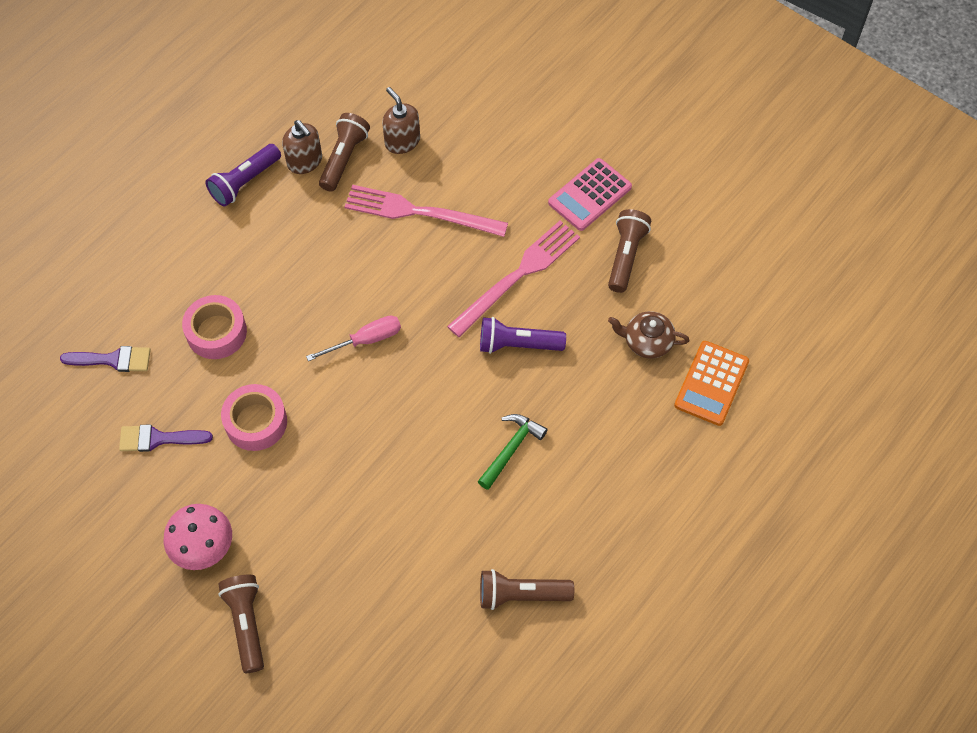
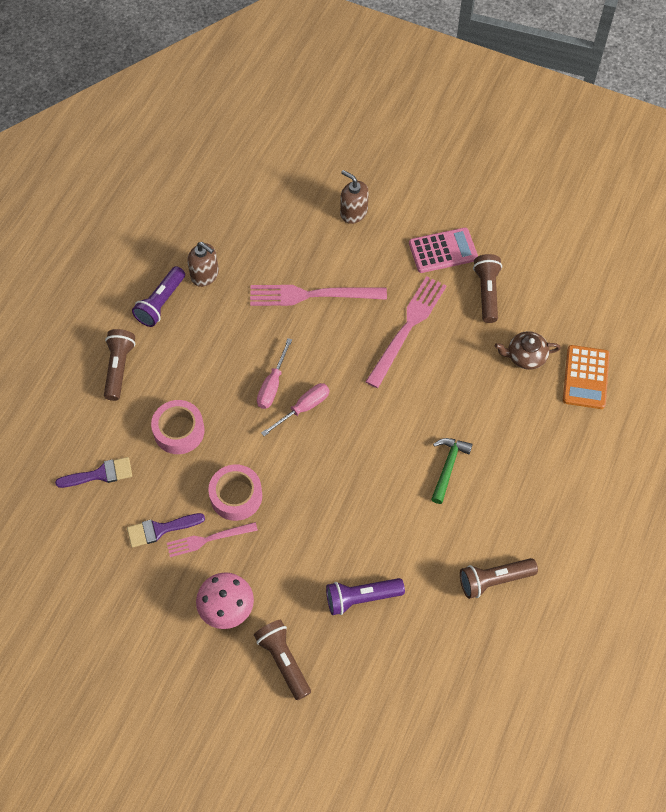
camera: 15 degrees left, 0 degrees up
(208, 463) = (208, 539): none -> pink fork
(340, 305) = (273, 385): none -> pink screwdriver
(344, 158) = (236, 265): brown flashlight -> brown flashlight (119, 368)
(402, 141) = (279, 241): brown soap dispenser -> brown soap dispenser (353, 212)
(517, 344) = (425, 383): purple flashlight -> purple flashlight (361, 598)
(590, 195) = (443, 251): pink calculator -> pink calculator turned 135 degrees counterclockwise

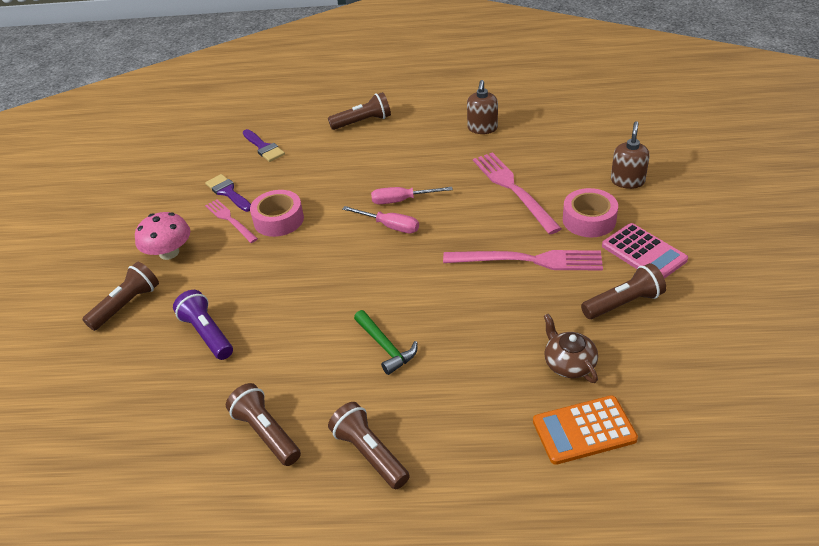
camera: 70 degrees right, 20 degrees down
(161, 303) = (437, 118): purple flashlight -> none
(179, 431) = (324, 169): pink tape -> pink tape (589, 220)
(448, 467) = (385, 347): green hammer -> green hammer turned 60 degrees clockwise
(545, 516) = (369, 453): none -> brown flashlight

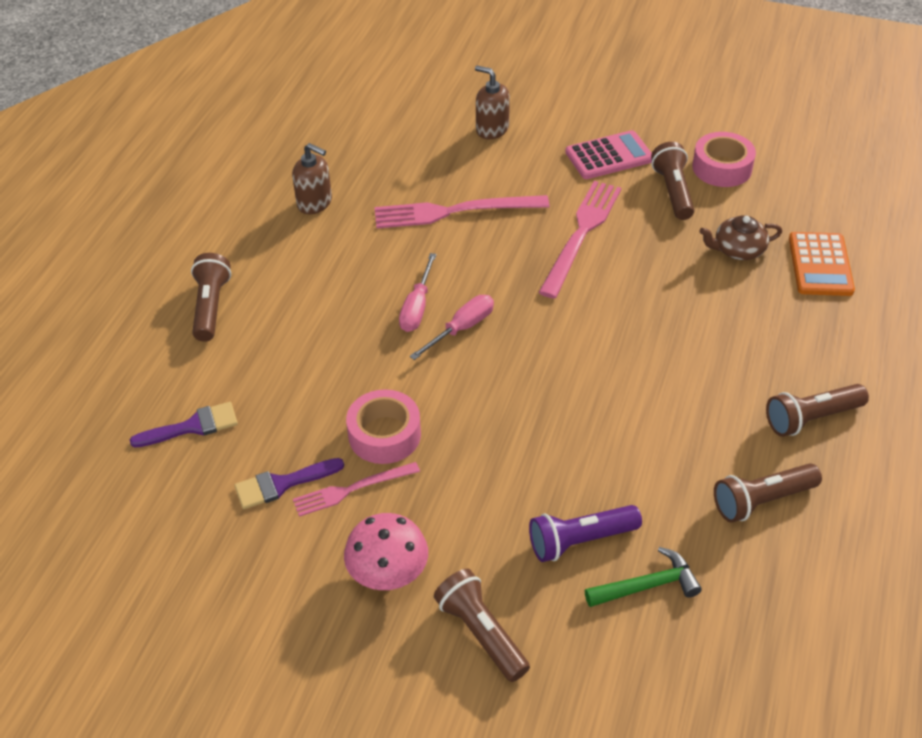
camera: 75 degrees left, 5 degrees up
(385, 347) = (667, 376): green hammer -> green hammer (647, 586)
(589, 220) = (540, 174): pink tape -> pink tape (722, 168)

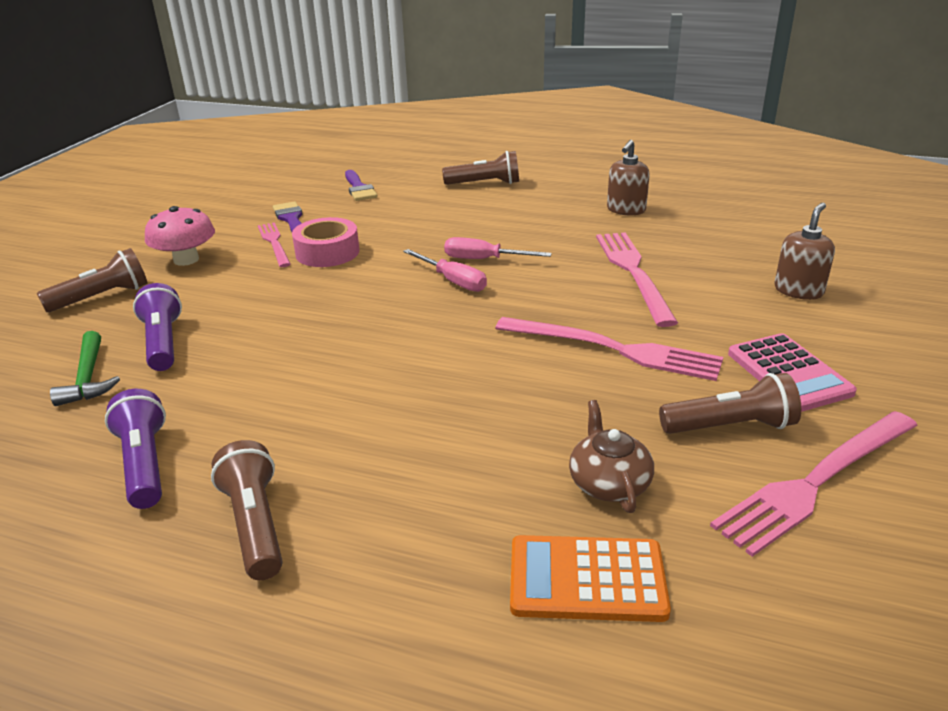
camera: 90 degrees right, 15 degrees down
(722, 168) = (816, 481): pink tape -> pink fork
(761, 501) = (145, 464): brown flashlight -> purple flashlight

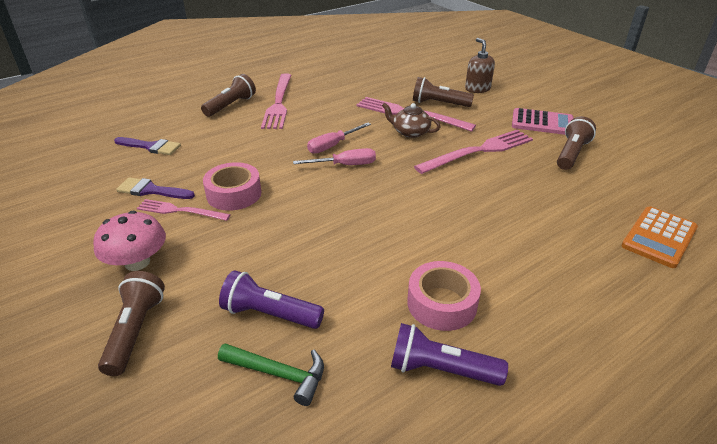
camera: 55 degrees left, 5 degrees up
(252, 429) = (442, 303): none -> pink tape
(255, 524) = (549, 334): brown flashlight -> brown flashlight (439, 104)
(608, 482) = (591, 201): brown teapot -> brown teapot (410, 132)
(626, 210) = (338, 86): brown soap dispenser -> none
(816, 481) = (624, 155): pink fork -> pink fork (278, 103)

